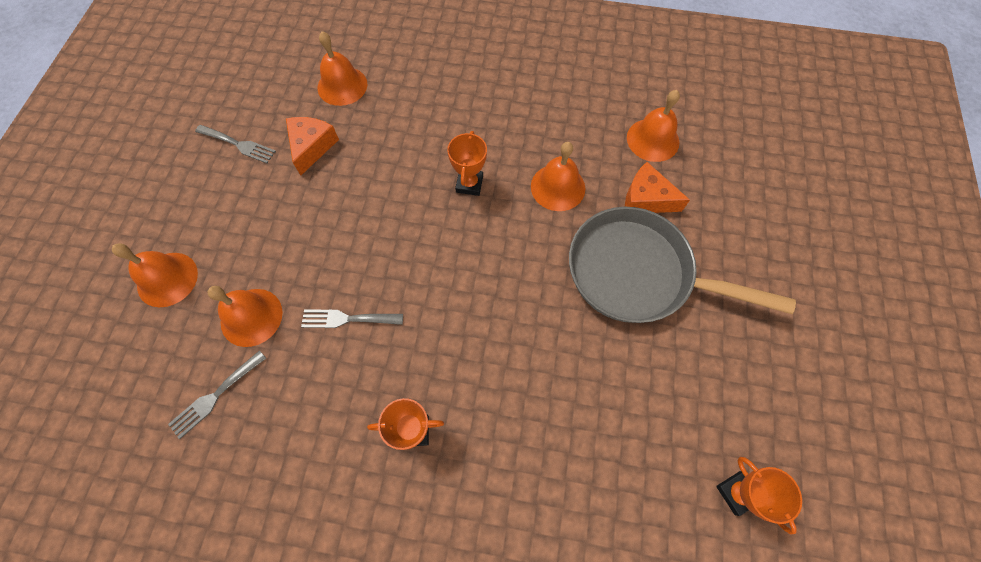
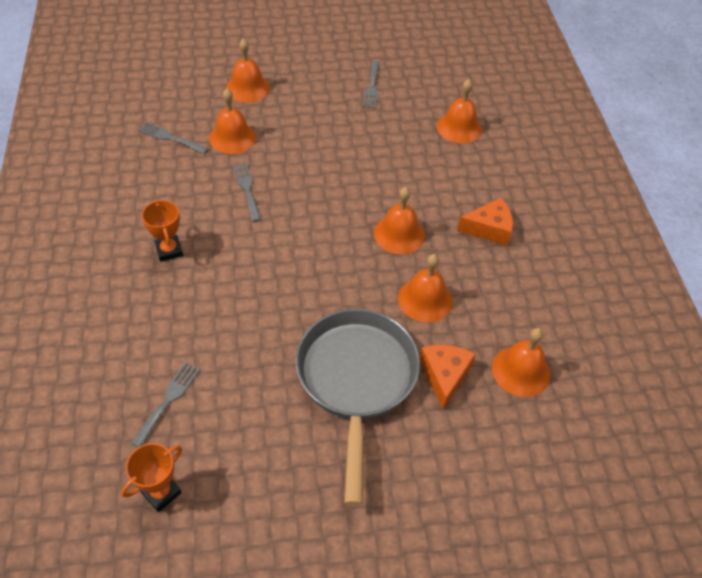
camera: 70 degrees right, 15 degrees down
(311, 147) = (389, 127): orange cheese -> orange cheese (489, 228)
(469, 184) = (399, 234): orange trophy -> orange bell
(628, 467) = (168, 400): none -> grey fork

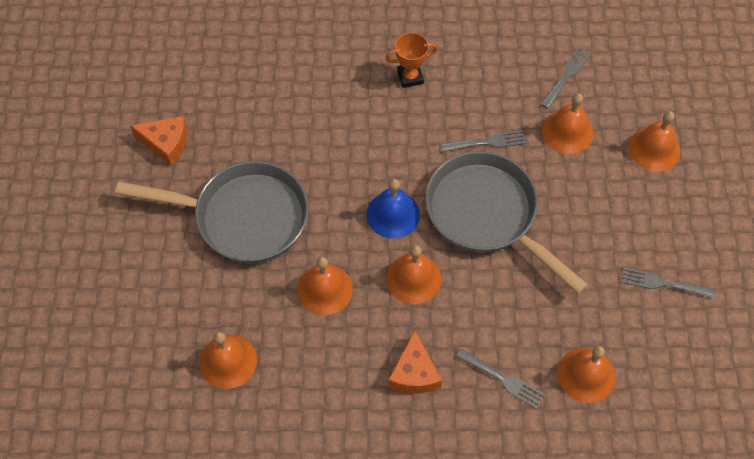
camera: 100 degrees right, 10 degrees up
(161, 492) = (171, 76): orange trophy -> none
(168, 400) = (250, 79): grey fork -> grey fork (503, 380)
(325, 187) = (487, 215): none -> grey pan
(334, 253) = (393, 214): none -> blue bell
(444, 375) = (235, 291): orange cheese -> orange cheese (166, 143)

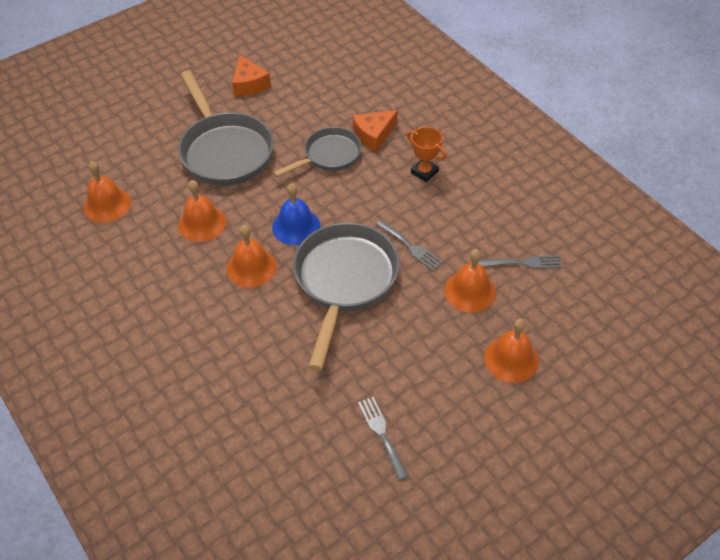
camera: 55 degrees right, 10 degrees down
(326, 136) = (329, 155): none -> grey pan
(414, 373) = (171, 310): orange cheese -> orange cheese (374, 135)
(503, 380) = (205, 369): grey fork -> none
(586, 375) = (251, 423): orange bell -> none

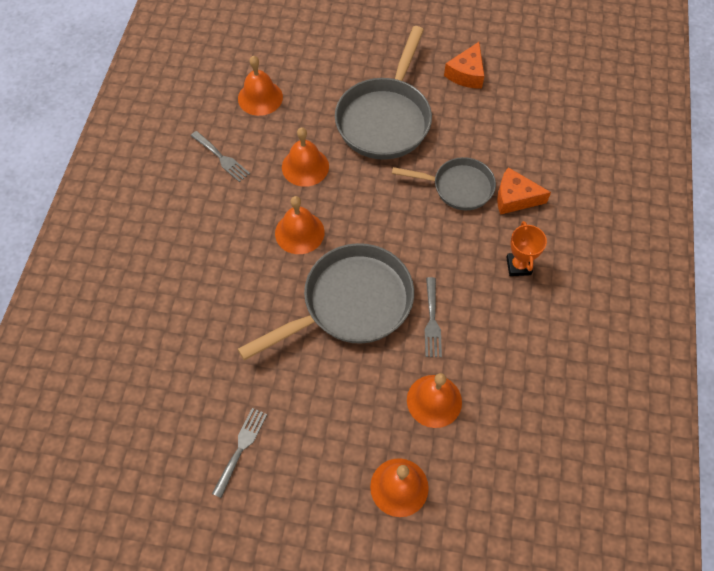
camera: 45 degrees right, 10 degrees up
(296, 226) = (366, 227): blue bell -> none
(523, 263) = (506, 418): grey fork -> grey fork (221, 158)

